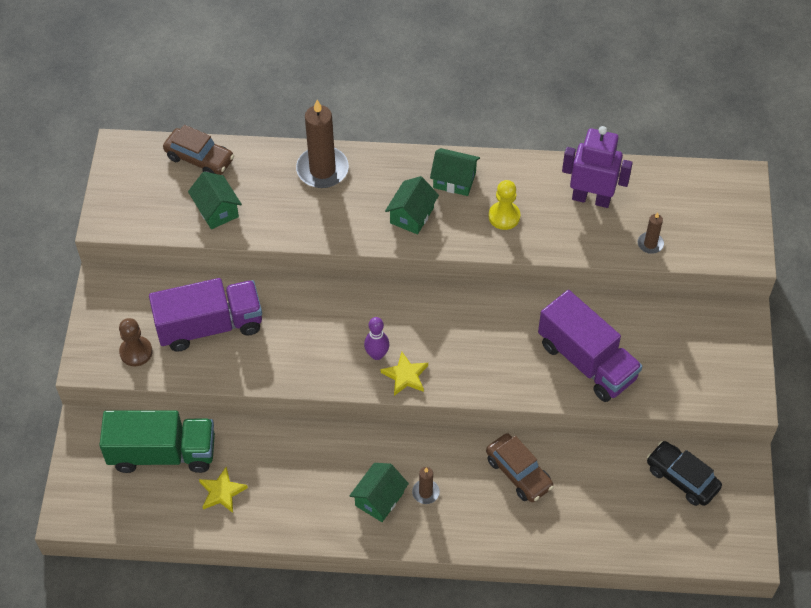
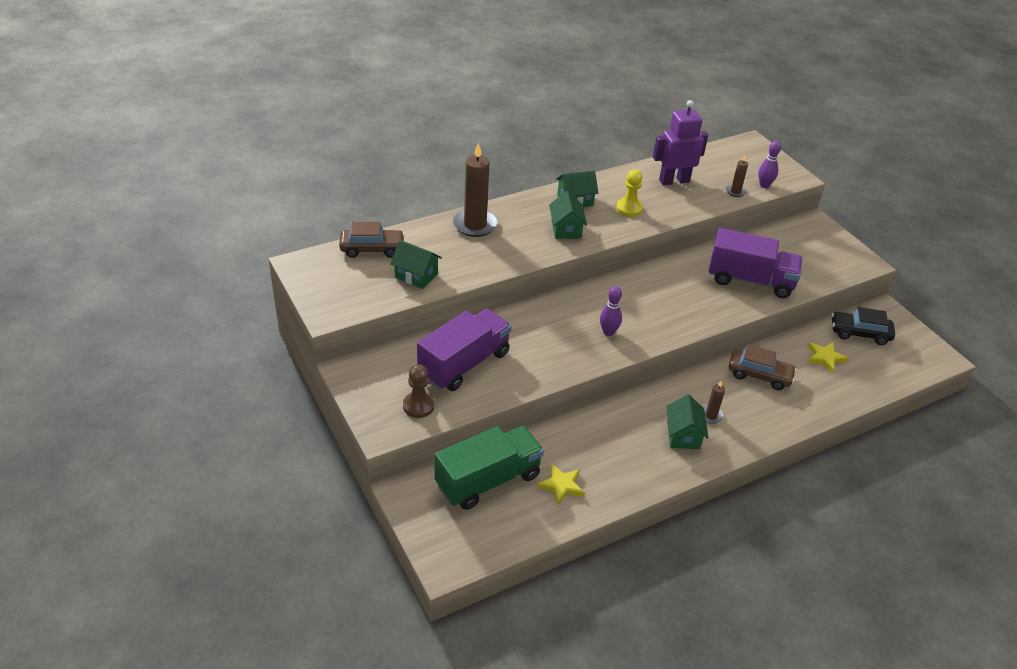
camera: 35 degrees left, 15 degrees down
(405, 376) = (641, 337): yellow star -> yellow star (825, 358)
(695, 249) = (764, 185): none -> purple bowling pin

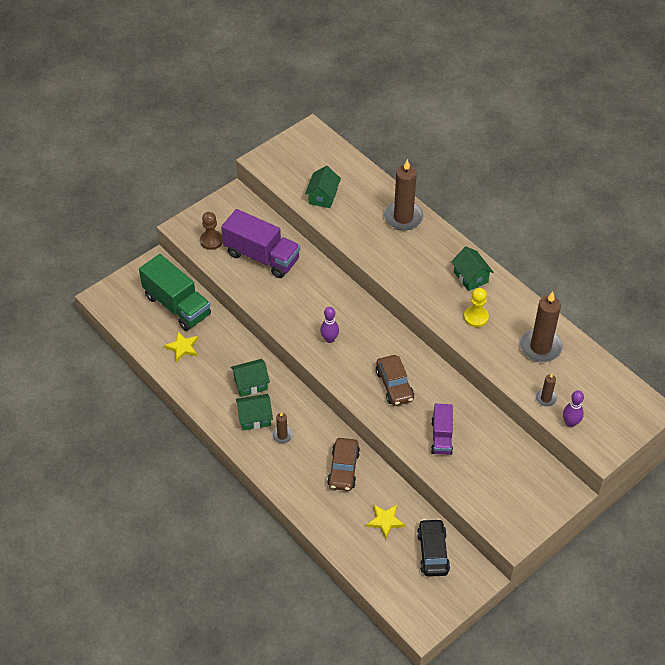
camera: 80 degrees right, 10 degrees up
(372, 249) = (345, 164): brown car -> brown car (394, 385)
(566, 229) = (423, 277): green house -> green house (251, 384)
(674, 181) = (540, 347): purple robot -> brown candle
(750, 280) = (441, 437): purple truck -> purple truck, size x0.58

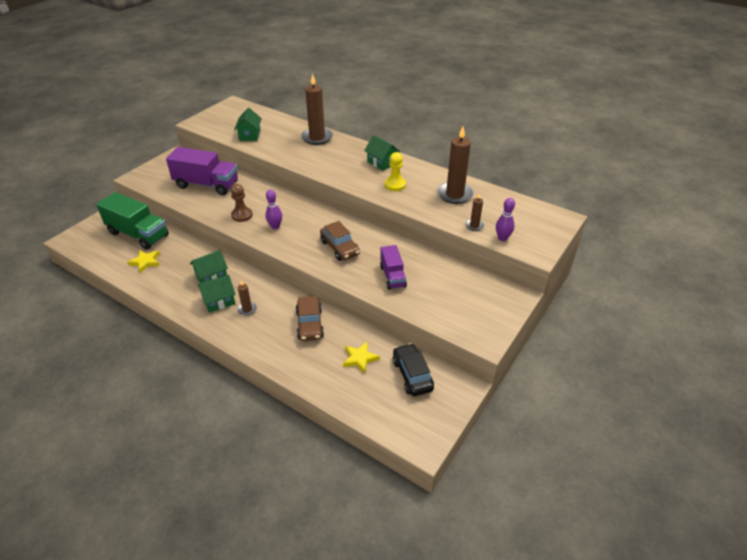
camera: 15 degrees left, 10 degrees down
(211, 241) = (162, 181): brown pawn -> brown pawn (242, 215)

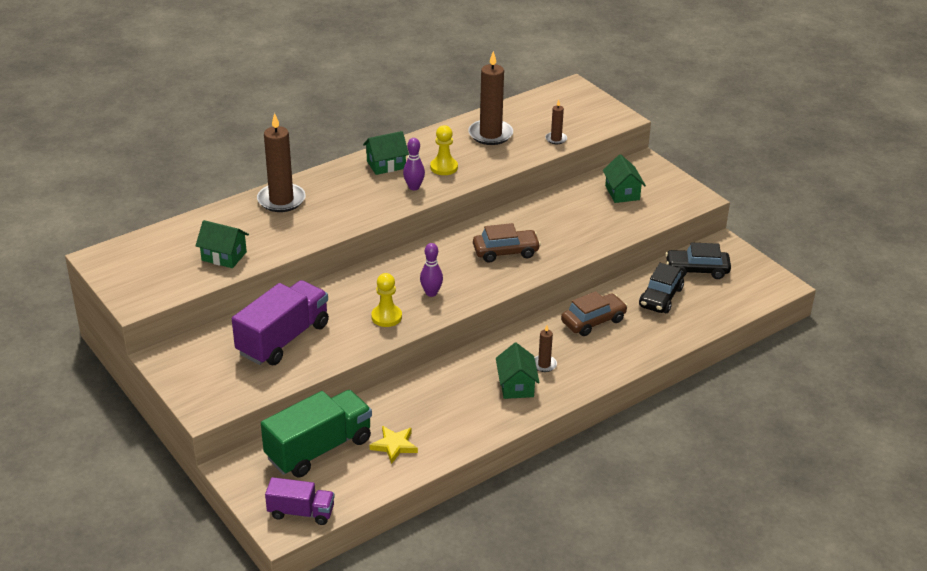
camera: 70 degrees left, 5 degrees down
(211, 277) = (464, 386): green house -> green house (622, 193)
(242, 215) = (386, 317): brown pawn -> yellow pawn
(310, 324) = (593, 321): brown car -> brown car turned 45 degrees counterclockwise
(360, 358) = (661, 297): yellow star -> black car
(392, 276) = (577, 228): purple truck -> purple truck (301, 512)
(502, 238) = (586, 129): purple bowling pin -> purple bowling pin (414, 187)

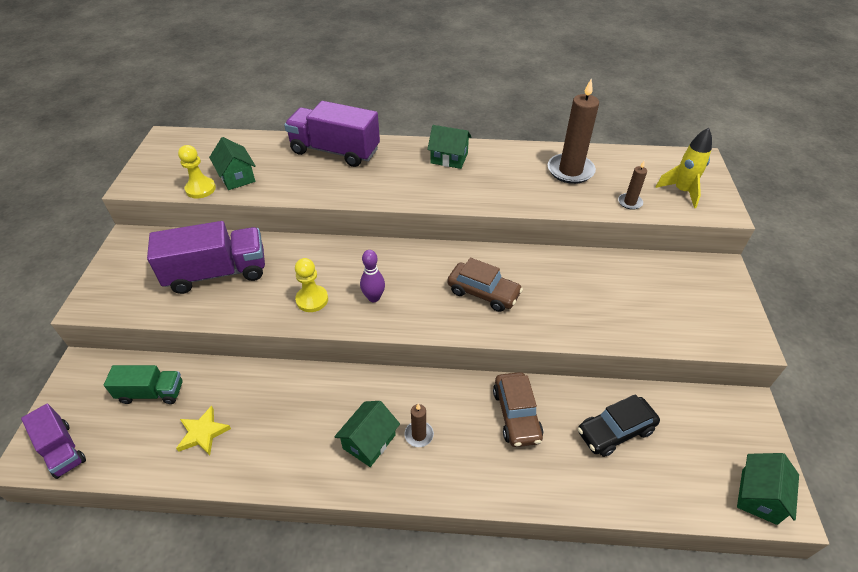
camera: 40 degrees right, 10 degrees up
(281, 200) = (335, 151): brown candle -> purple truck
(319, 449) = (151, 393): green truck -> green truck, size x0.58
(414, 187) = (447, 189): purple bowling pin -> none
(444, 167) = (494, 182): yellow pawn -> yellow pawn (200, 189)
(583, 116) = (681, 191): none -> yellow rocket
(593, 321) = (516, 415): brown car -> brown car turned 75 degrees clockwise
(622, 193) = (664, 290): green house -> green house (759, 496)
(697, 270) = (688, 421): black car -> none

